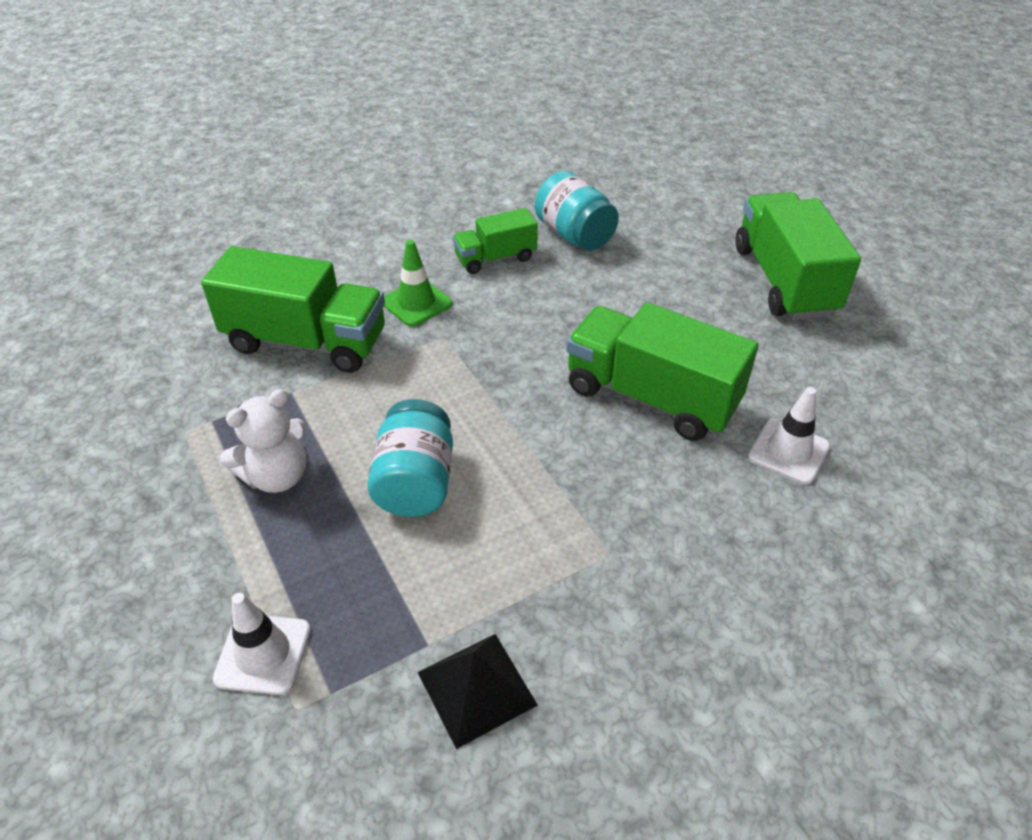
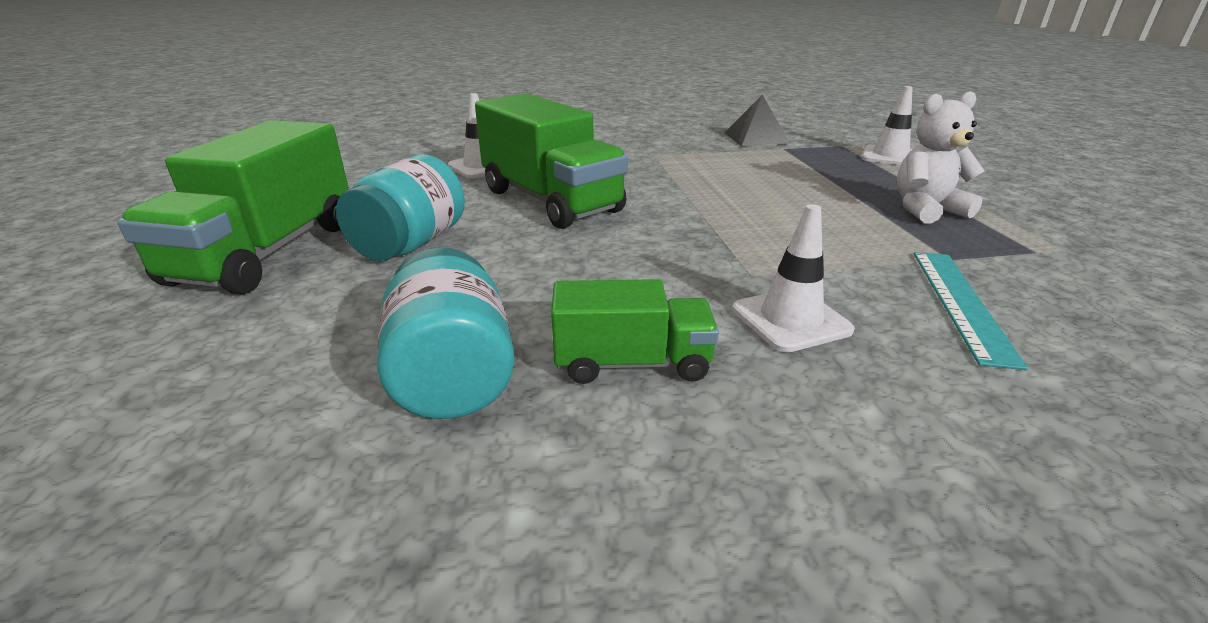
camera: 160 degrees left, 15 degrees down
(306, 341) = (960, 303): green truck -> turquoise ruler
(415, 482) = (791, 192): turquoise jar -> turquoise jar (411, 244)
(416, 303) = (790, 320): green traffic cone -> white traffic cone

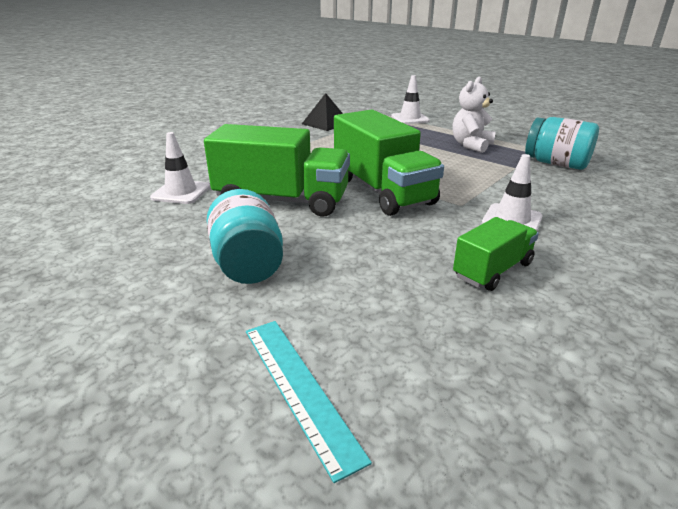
camera: 40 degrees left, 0 degrees up
(267, 252) = (143, 317): green truck -> green truck (382, 191)
(453, 376) = (432, 320): turquoise jar -> turquoise jar (556, 163)
(960, 303) = (549, 187): turquoise ruler -> turquoise ruler (298, 388)

